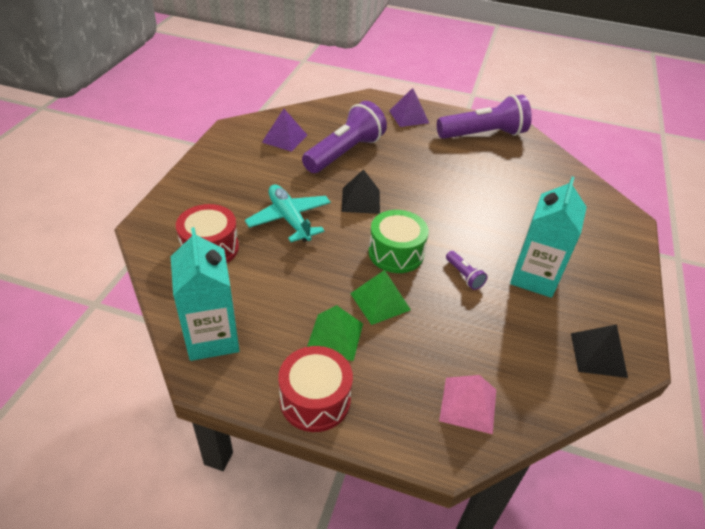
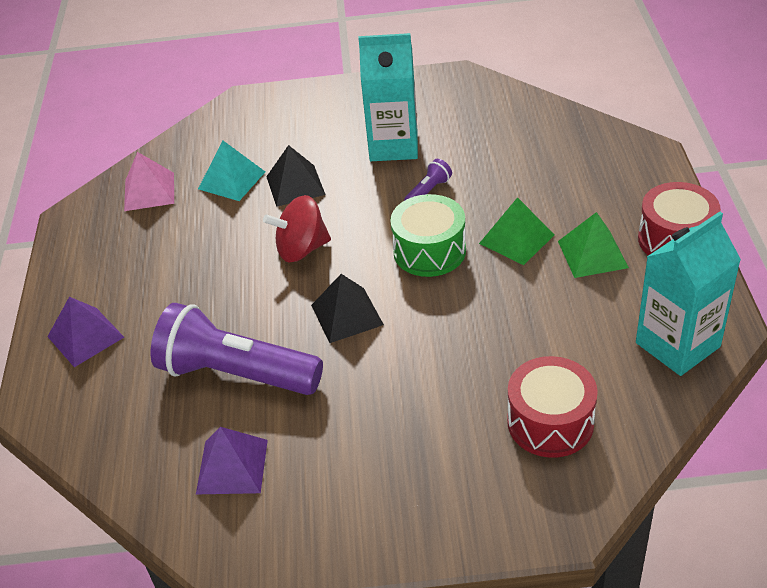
camera: 105 degrees left, 0 degrees up
(289, 219) = (435, 369): turquoise plane -> none
(434, 200) = (301, 249): none -> red spinning top
(468, 404) = (593, 151): pink pyramid -> pink pyramid (149, 191)
(483, 134) = (107, 244): purple flashlight -> none
(525, 190) = (231, 180): none -> turquoise pyramid
(598, 355) = (471, 95): black pyramid -> black pyramid (295, 185)

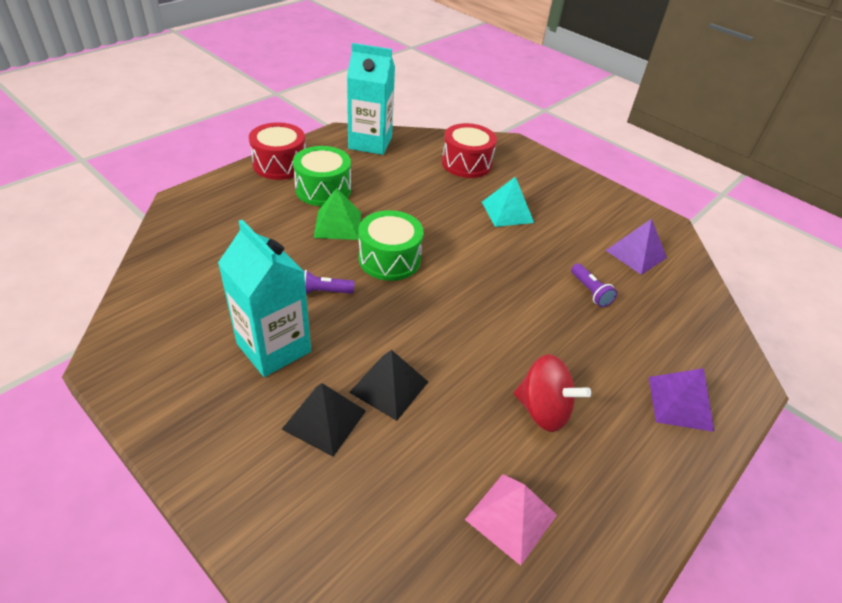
camera: 140 degrees left, 0 degrees up
(231, 180) = (427, 448): turquoise pyramid -> turquoise pyramid (507, 212)
(236, 374) = (590, 291): purple flashlight -> purple flashlight, size x0.41
(301, 249) = (458, 330): red spinning top -> red spinning top (543, 410)
(347, 314) = (487, 268): black pyramid -> black pyramid (324, 420)
(592, 254) = (323, 189): green pyramid -> green drum

